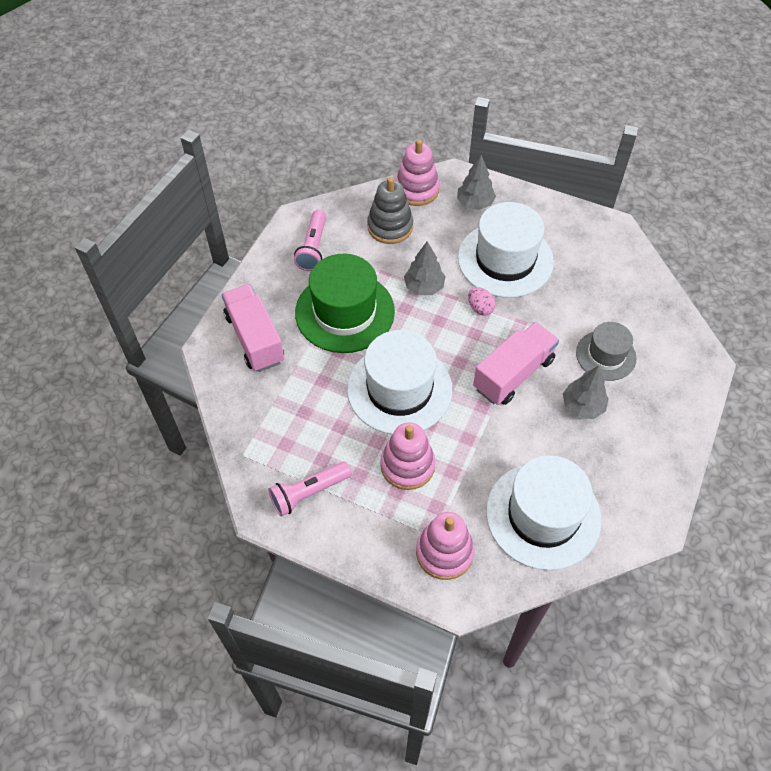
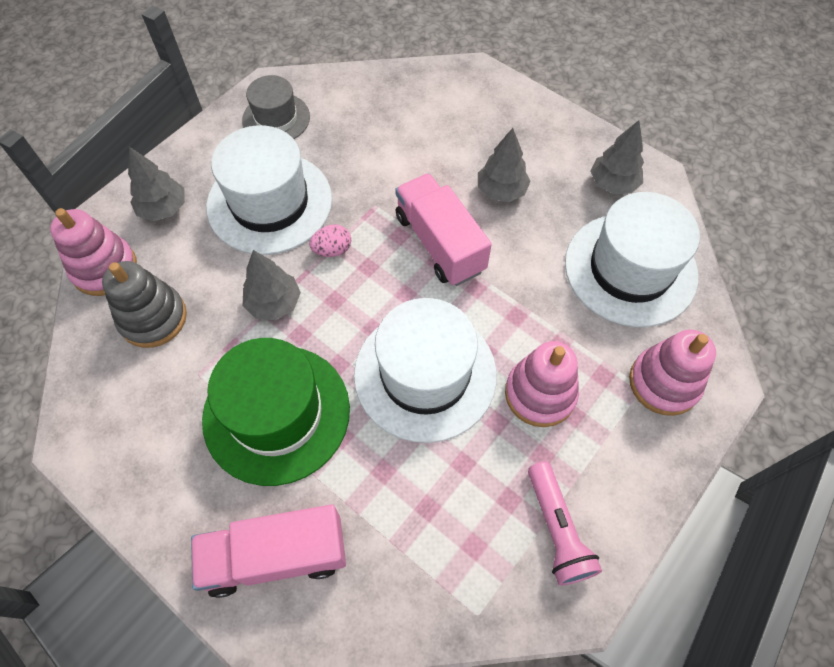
camera: 75 degrees left, 5 degrees up
(313, 248) = (142, 431): pink flashlight -> none
(605, 355) = (441, 150): grey hat -> grey hat (276, 118)
(629, 490) = (613, 183): none -> grey tree

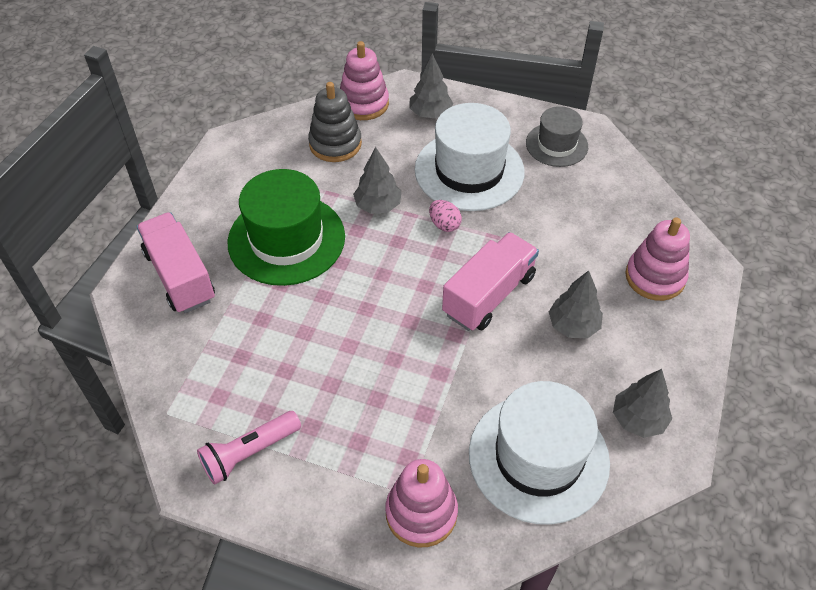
camera: 70 degrees right, 10 degrees down
(425, 374) = (355, 322): white hat -> none
(540, 394) = (369, 410): pink stacking toy -> pink stacking toy (655, 277)

